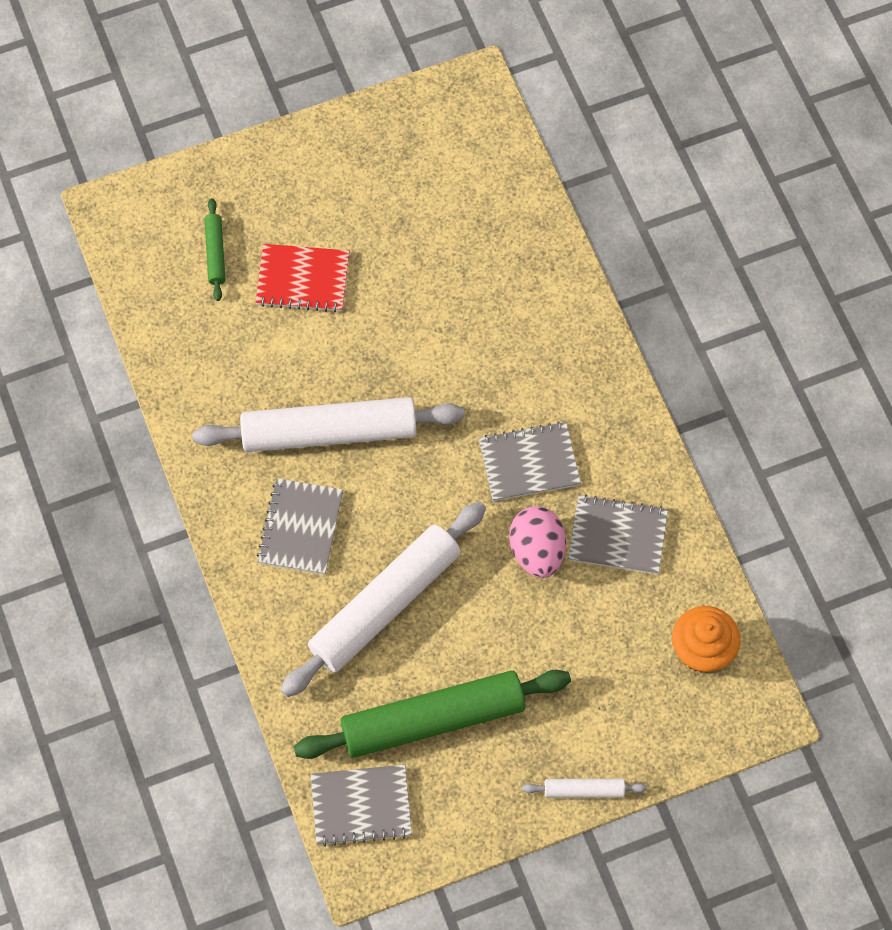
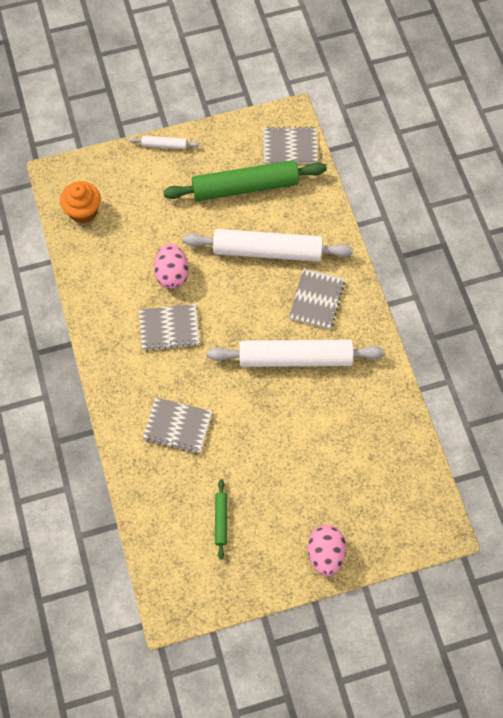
camera: 175 degrees left, 0 degrees up
(215, 253) = (368, 491): green rolling pin -> green rolling pin (221, 520)
(273, 170) = (325, 554): none -> pink egg
(303, 279) = (307, 466): red notebook -> none
(385, 605) = (267, 251): white rolling pin -> white rolling pin turned 45 degrees clockwise
(617, 536) = (121, 279): grey notebook -> grey notebook (178, 426)

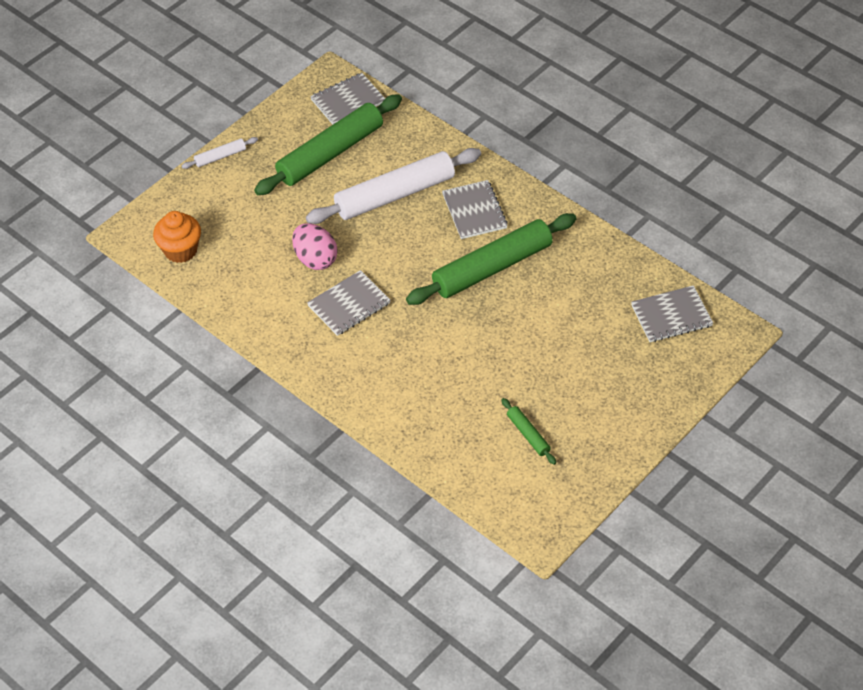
camera: 30 degrees left, 15 degrees down
(178, 426) = (423, 380): grey notebook -> grey notebook (671, 315)
(295, 358) = (492, 268): white rolling pin -> green rolling pin
(325, 554) = (648, 409): pink egg -> none

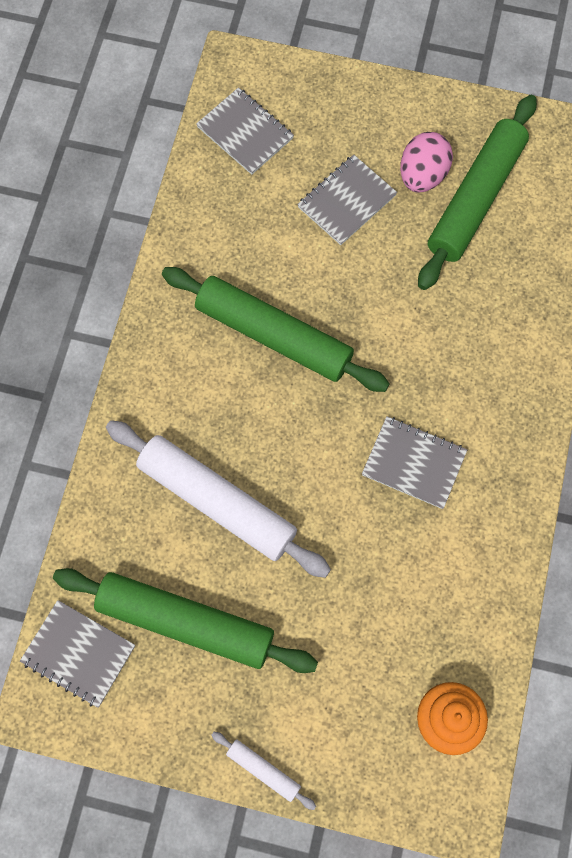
camera: 120 degrees left, 20 degrees up
(315, 259) = (368, 540): pink egg -> pink egg (422, 175)
(474, 211) = (197, 396): grey notebook -> grey notebook (347, 201)
(528, 434) = (475, 198): green rolling pin -> green rolling pin, size x2.30

